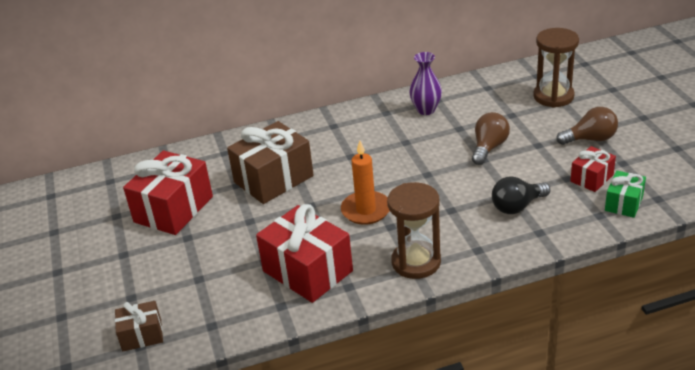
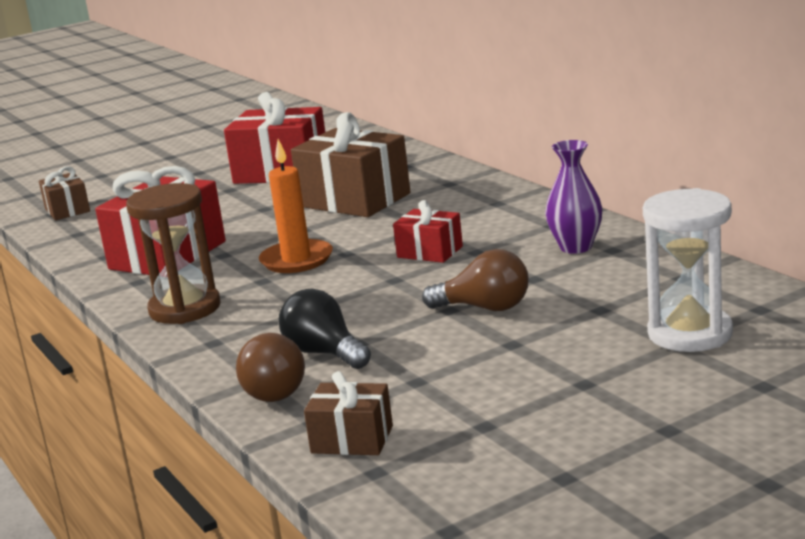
camera: 75 degrees right, 15 degrees down
(553, 96) = (690, 334): brown hourglass -> white hourglass
(590, 139) = (553, 385): brown light bulb -> brown light bulb (270, 390)
(591, 178) = (423, 402): red gift -> red gift (430, 252)
(623, 203) = (352, 439): green gift -> brown gift

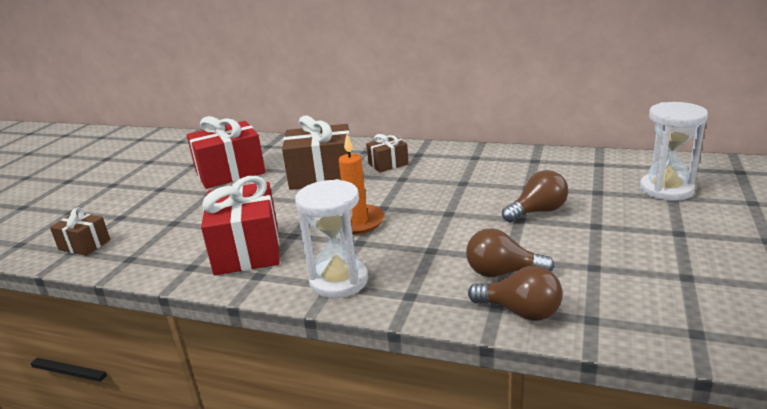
camera: 40 degrees left, 5 degrees up
(185, 309) = (339, 281): brown hourglass -> white hourglass
(324, 353) = (502, 273): black light bulb -> brown light bulb
(352, 439) = (639, 320): brown gift -> brown gift (388, 164)
(430, 252) = (436, 191): red gift -> none
(576, 247) = (514, 165): purple vase -> none

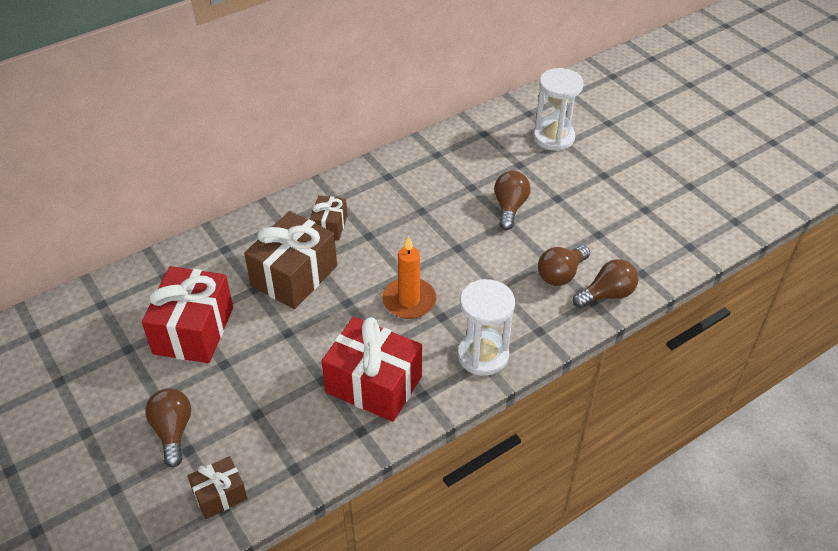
camera: 55 degrees left, 20 degrees up
(133, 206) = (173, 431): none -> brown light bulb

